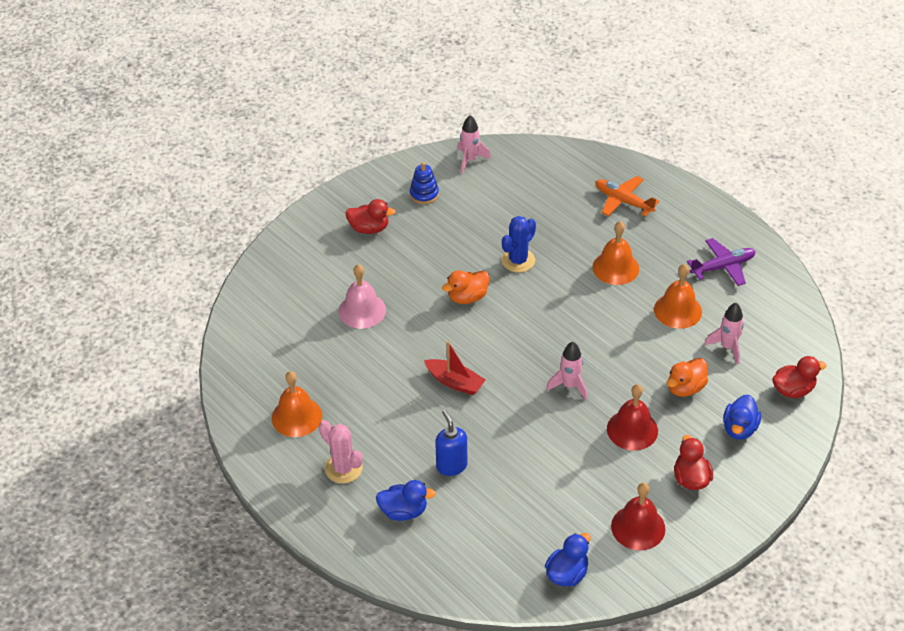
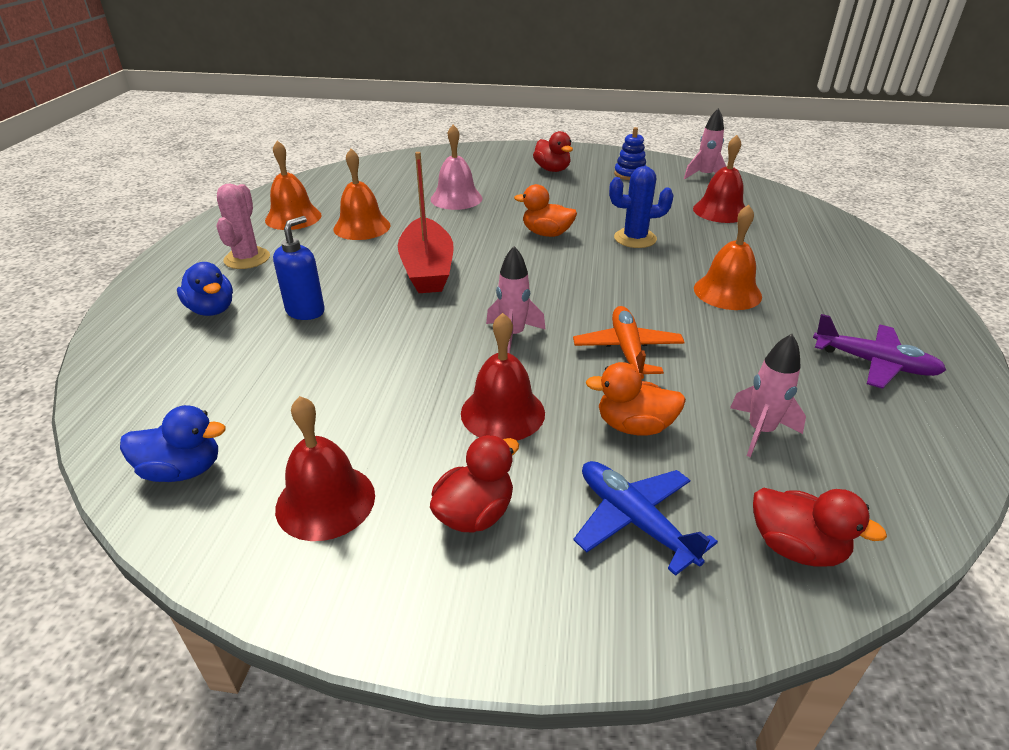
camera: 50 degrees right, 10 degrees down
(455, 382) = (427, 269): red boat -> red boat, size x1.54
(525, 194) = (720, 211): none -> red bell
(623, 201) = (820, 259): orange plane -> orange plane (627, 350)
(677, 310) = (745, 360): orange bell -> orange bell (362, 227)
(739, 428) = (634, 520): blue duck -> blue plane

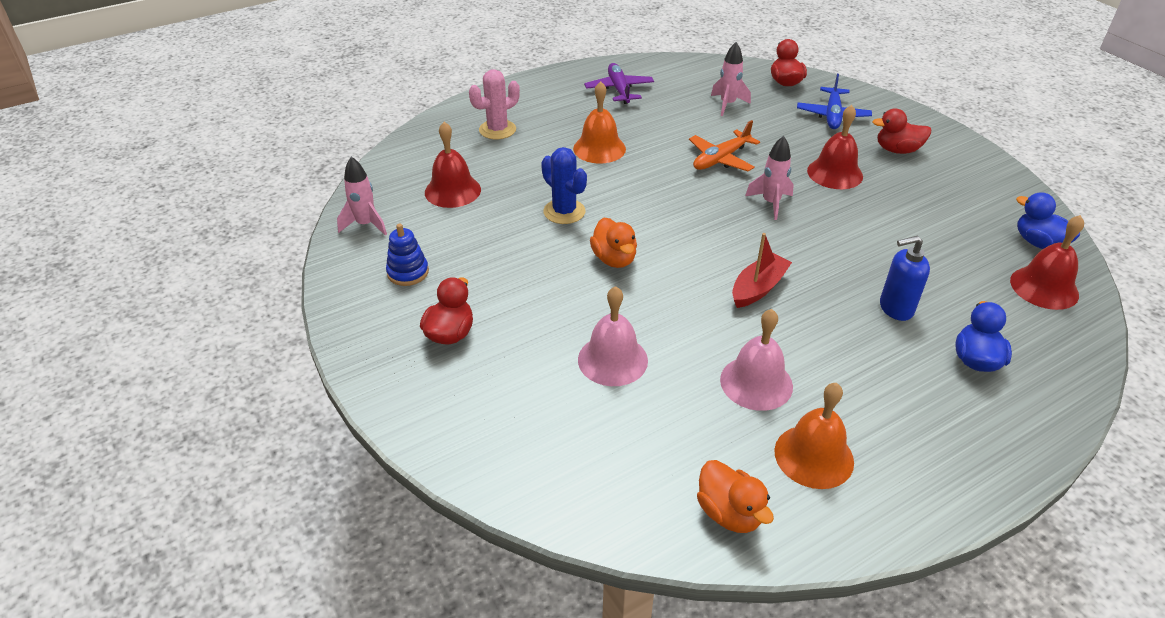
camera: 130 degrees left, 5 degrees up
(247, 258) = (910, 412): pink cactus -> pink cactus (497, 130)
(325, 501) = (965, 189): red bell -> red bell (1044, 287)
(362, 227) = (756, 382): orange bell -> pink bell
(427, 269) = (758, 288): red boat -> red boat, size x0.65
(634, 426) = (779, 135): orange duck -> orange duck (729, 513)

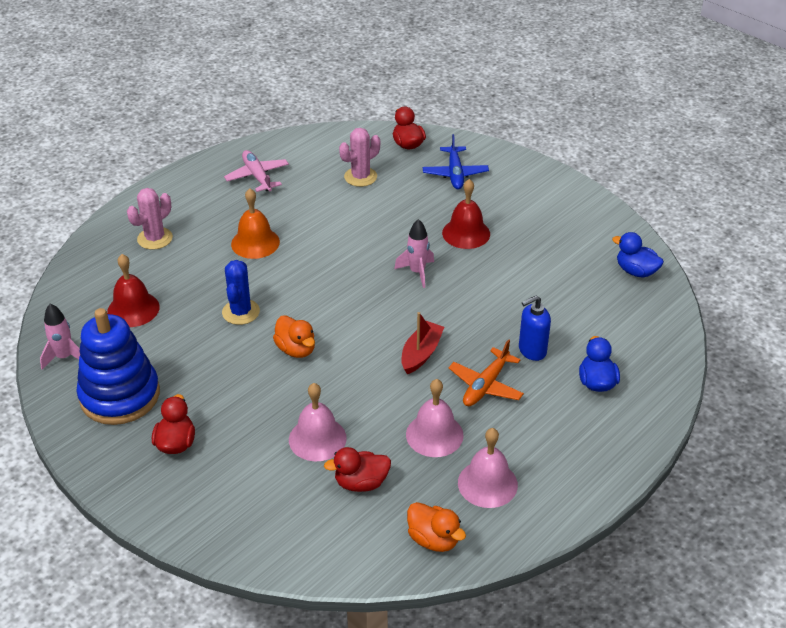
camera: 15 degrees left, 0 degrees up
(408, 272) = (120, 395): blue stacking toy -> blue stacking toy, size x2.17
(564, 211) = (241, 312): blue cactus -> blue cactus turned 60 degrees clockwise
(619, 90) = (257, 176): purple plane -> pink plane
(721, 159) = (366, 235): orange plane -> orange plane (485, 385)
(727, 104) = (360, 177): pink rocket -> pink cactus
(814, 456) = (487, 483): orange bell -> pink bell
(897, 150) = (515, 201): red duck -> red duck (361, 483)
(1044, 287) = (642, 310): red bell -> none

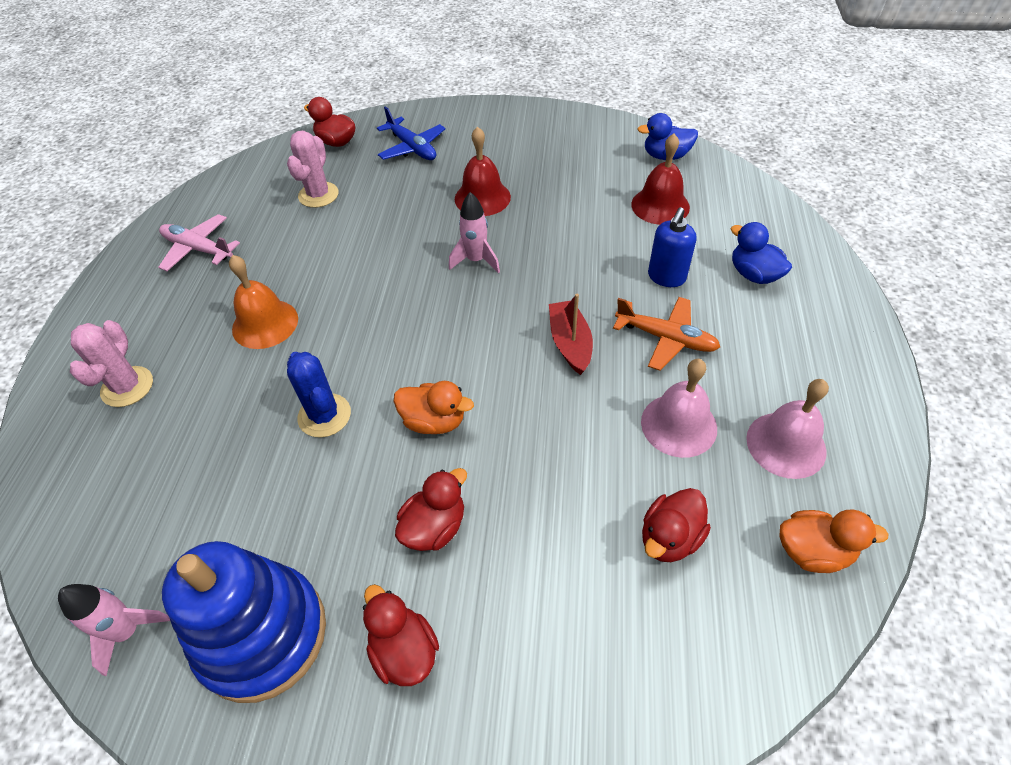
camera: 35 degrees left, 10 degrees up
(133, 309) = (176, 496): red bell -> red bell (660, 205)
(243, 400) = (434, 527): none -> red duck
(317, 439) = (567, 516): pink bell -> none
(485, 385) = (666, 338): orange plane -> orange plane turned 60 degrees counterclockwise

